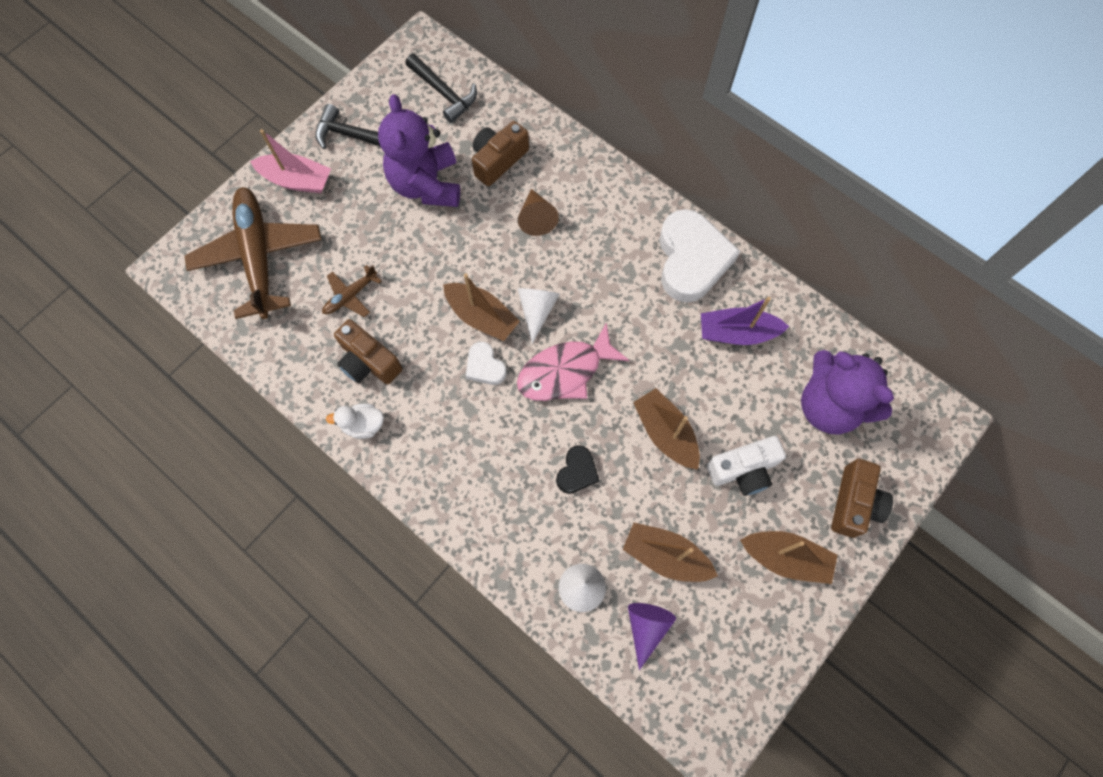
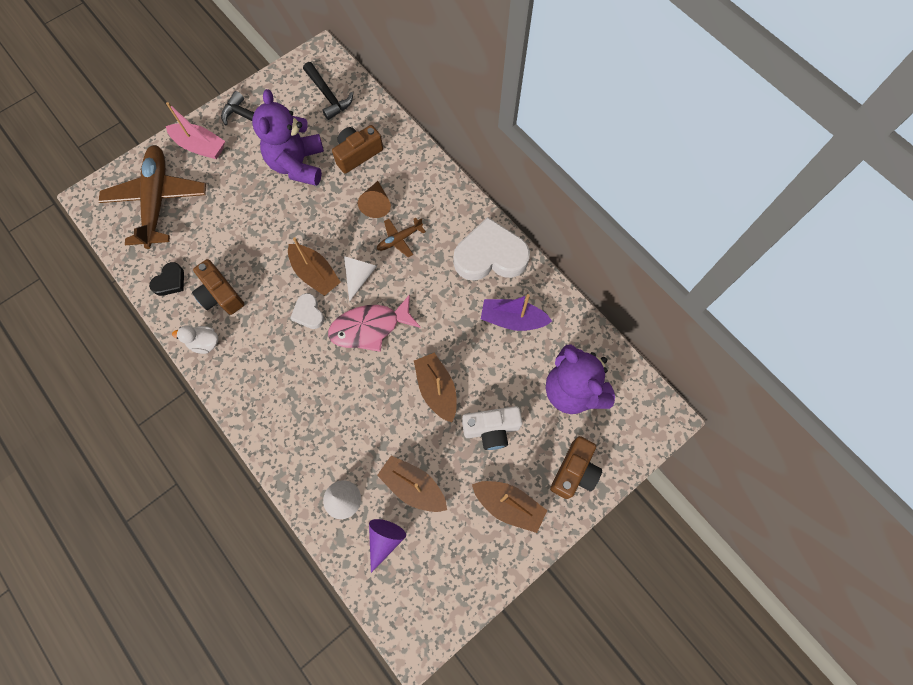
camera: 10 degrees right, 0 degrees up
(351, 295) = (219, 241): brown plane -> brown plane (399, 239)
(577, 471) = (360, 408): black heart -> black heart (170, 281)
(691, 260) = (490, 256): white heart -> white heart turned 105 degrees counterclockwise

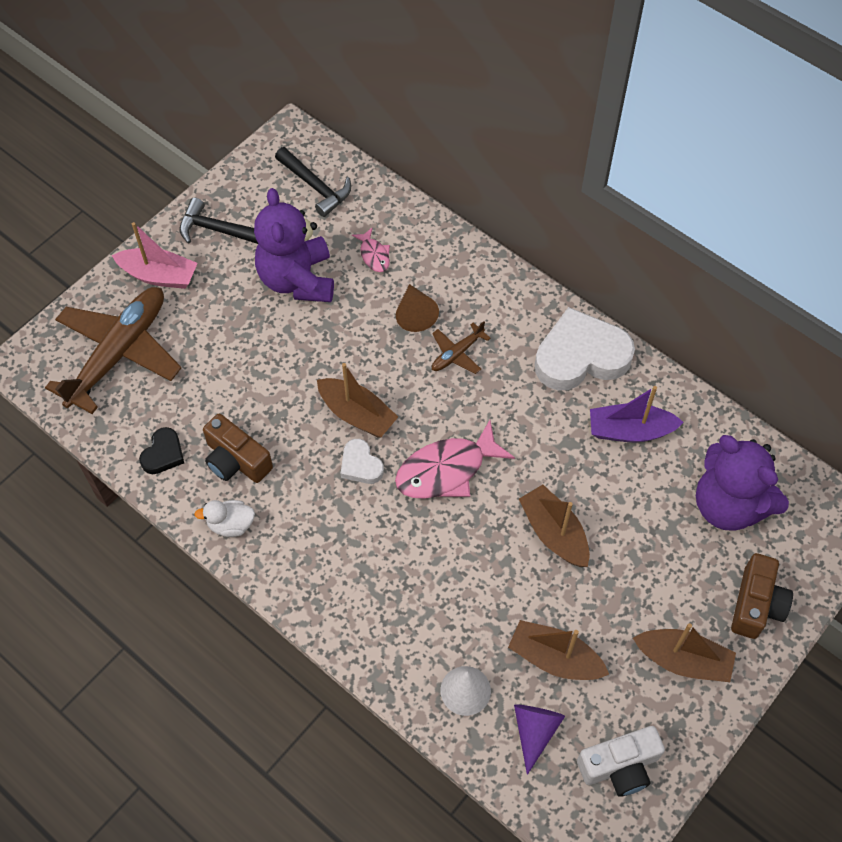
camera: 10 degrees left, 10 degrees down
(157, 201) = (118, 354): brown plane -> brown plane turned 45 degrees clockwise
(357, 154) = (374, 255): brown camera -> pink fish
(359, 276) = (416, 408): white cone -> none
(491, 429) = (637, 570): white camera -> white camera (619, 766)

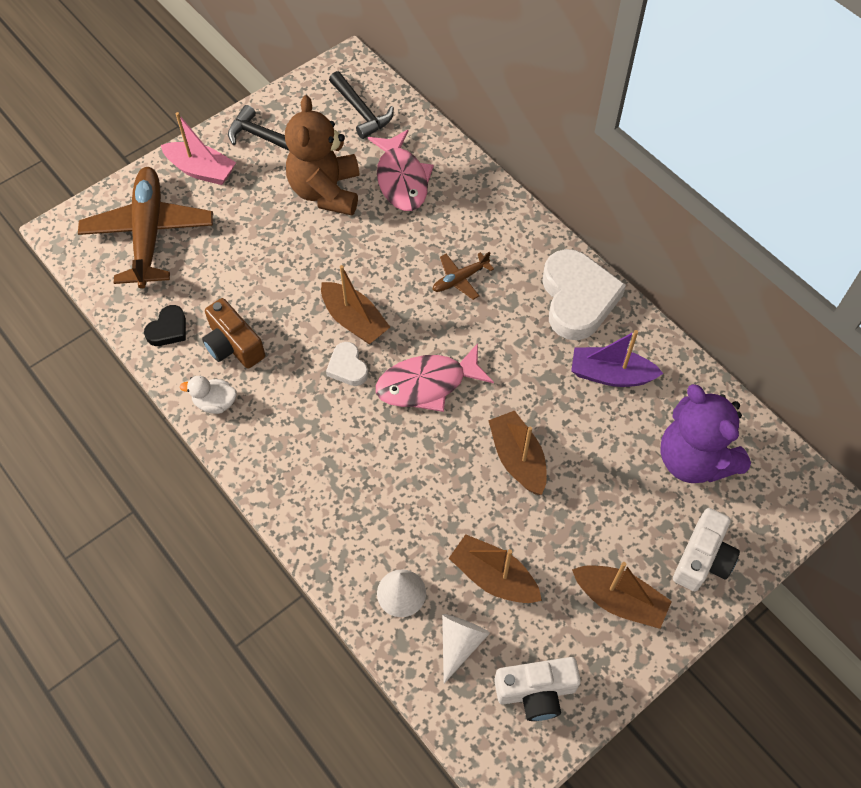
camera: 10 degrees right, 0 degrees up
(118, 354) = (149, 234): brown plane -> brown plane turned 45 degrees counterclockwise
(297, 280) = (326, 191): purple teddy bear -> brown teddy bear
(374, 255) = (401, 179): pink fish -> pink fish, size x1.98
(415, 314) = (428, 238): brown cone -> none
(534, 731) = (460, 643): purple cone -> white cone
(581, 356) = (577, 299): white heart -> white heart turned 90 degrees clockwise
(756, 604) = (702, 558): brown camera -> white camera

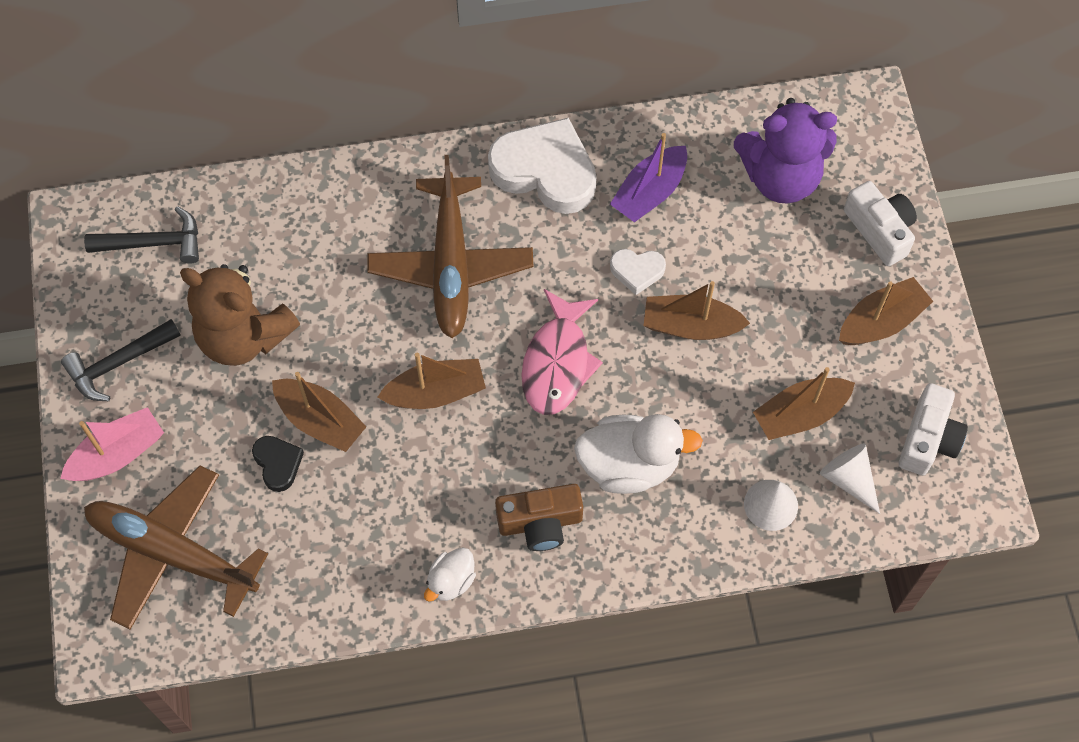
camera: 60 degrees left, 5 degrees up
(168, 329) = (323, 589): black heart -> black heart (278, 464)
(233, 345) = (388, 529): brown camera -> brown camera (540, 523)
(291, 265) = (320, 421): none -> brown boat
(347, 367) = (489, 428): white heart -> white heart (637, 271)
(374, 473) = (629, 465): none -> white duck
(401, 179) = (281, 252): pink fish -> none
(460, 279) = (451, 264): brown plane -> brown plane, size x2.23

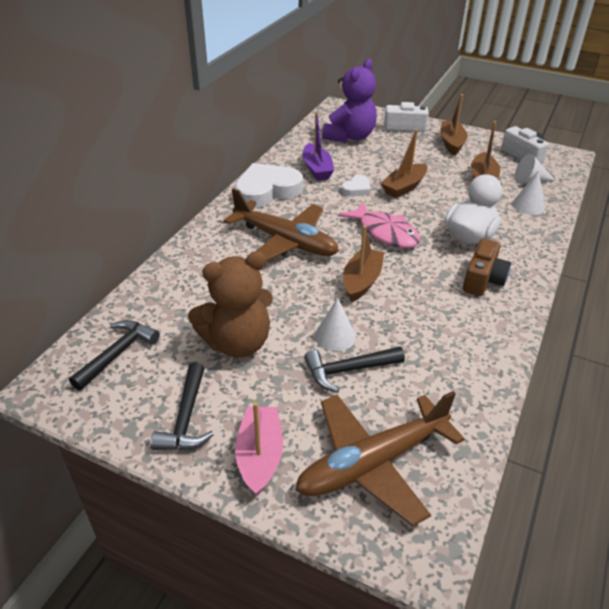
camera: 55 degrees left, 25 degrees down
(278, 464) = (348, 370): black heart -> black hammer
(320, 421) = (335, 336): brown boat -> white cone
(451, 581) = (498, 330): white duck -> none

